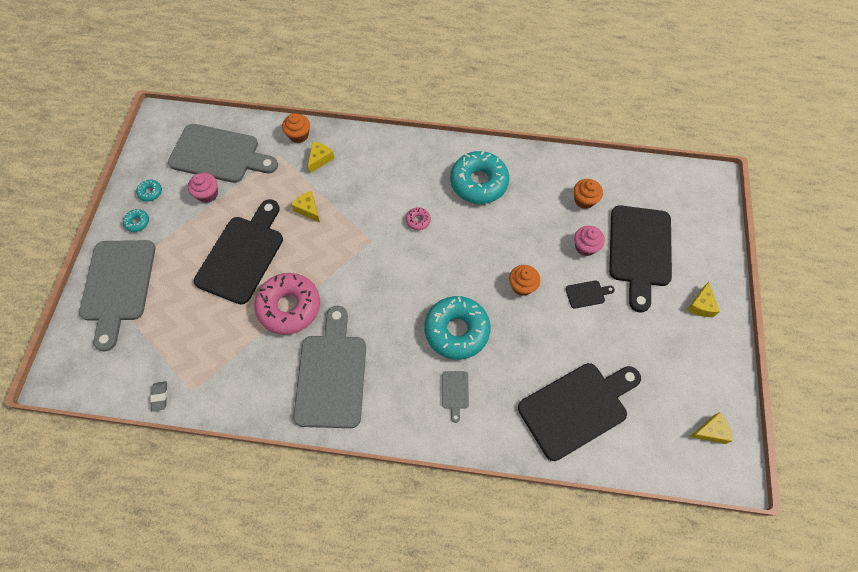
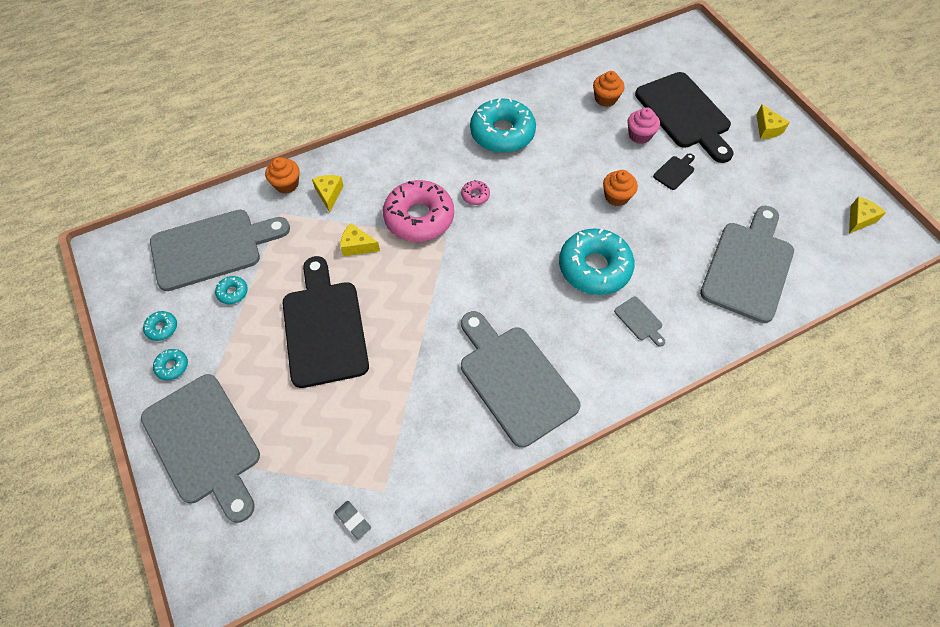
camera: 35 degrees left, 5 degrees down
(207, 194) = (232, 292): pink cupcake -> turquoise donut
(289, 307) = (417, 345): pink donut -> pink donut (419, 218)
(577, 408) = (748, 267): black cutting board -> grey cutting board

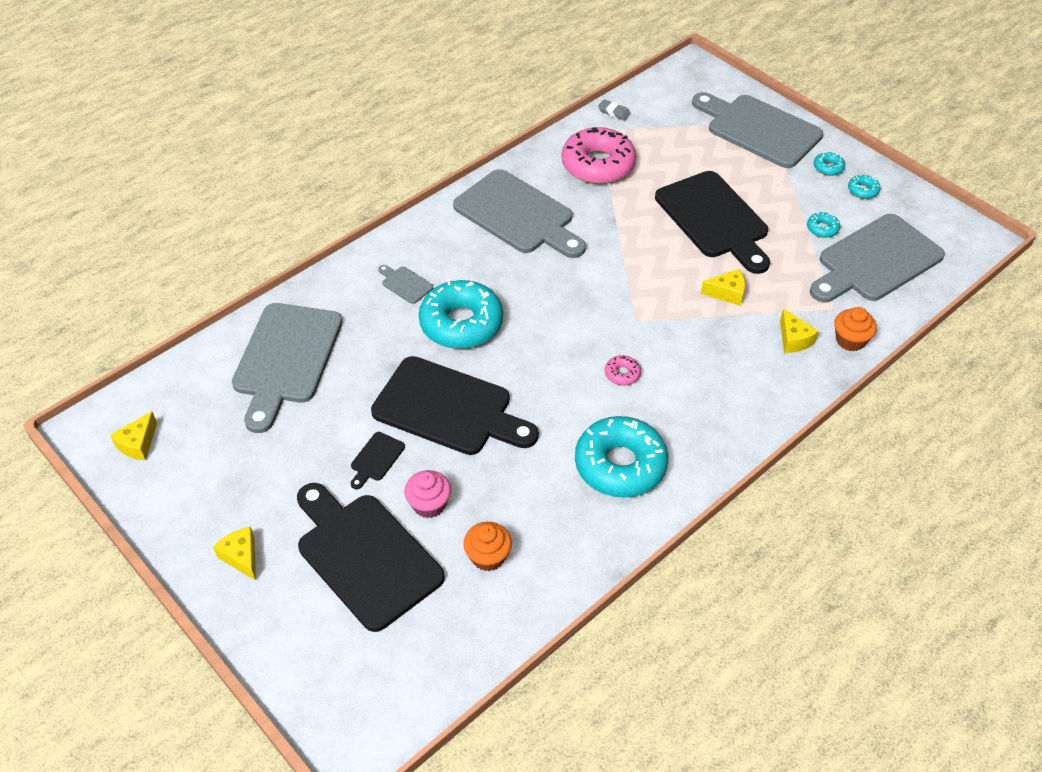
camera: 165 degrees right, 10 degrees down
(419, 218) = (676, 335): pink donut -> pink donut (598, 165)
(616, 197) = (448, 409): orange cupcake -> black cutting board

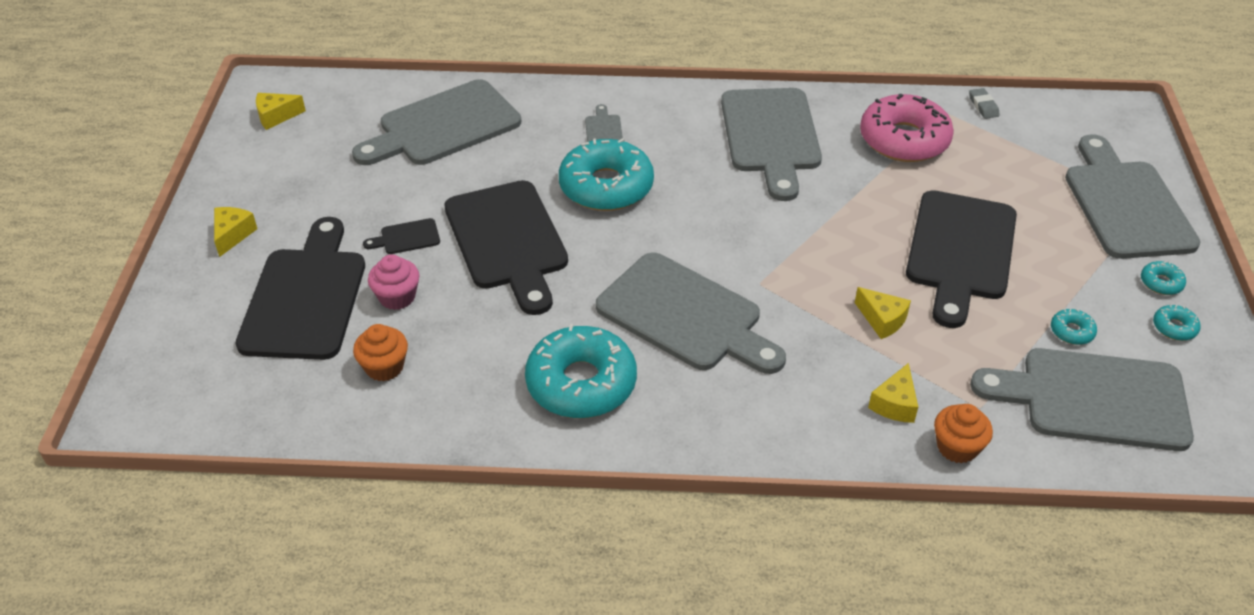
camera: 45 degrees right, 5 degrees down
(622, 374) = (685, 316): pink donut -> grey cutting board

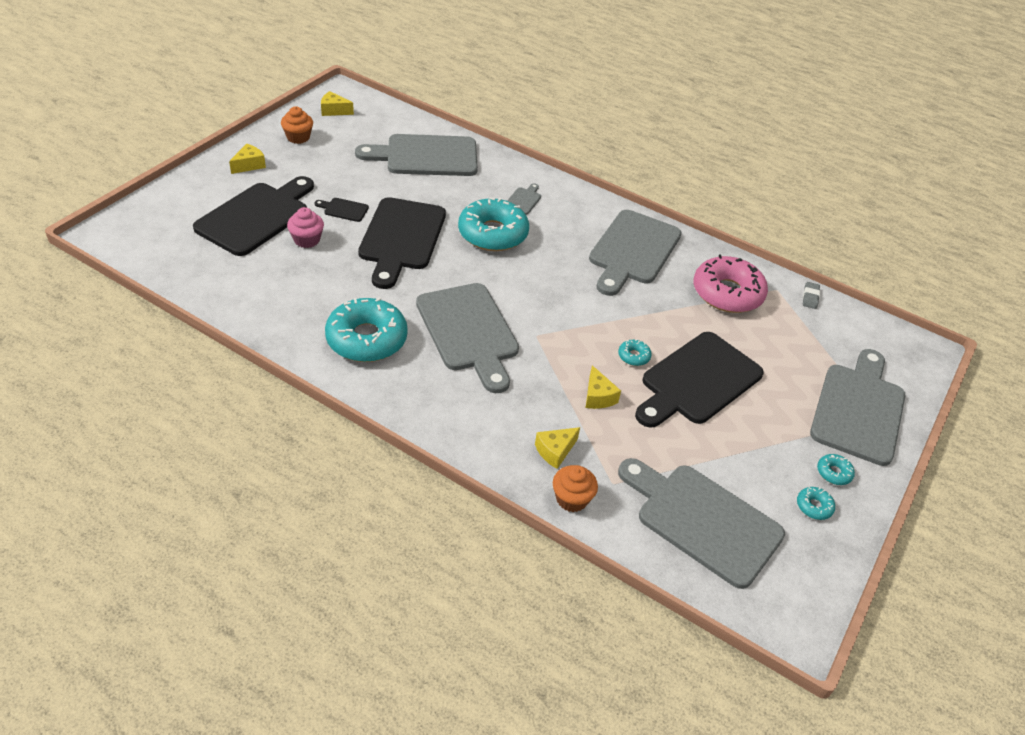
camera: 25 degrees right, 0 degrees up
(384, 367) = (263, 275): orange cupcake -> orange cupcake (298, 137)
(1071, 331) = (730, 470): turquoise donut -> turquoise donut (633, 356)

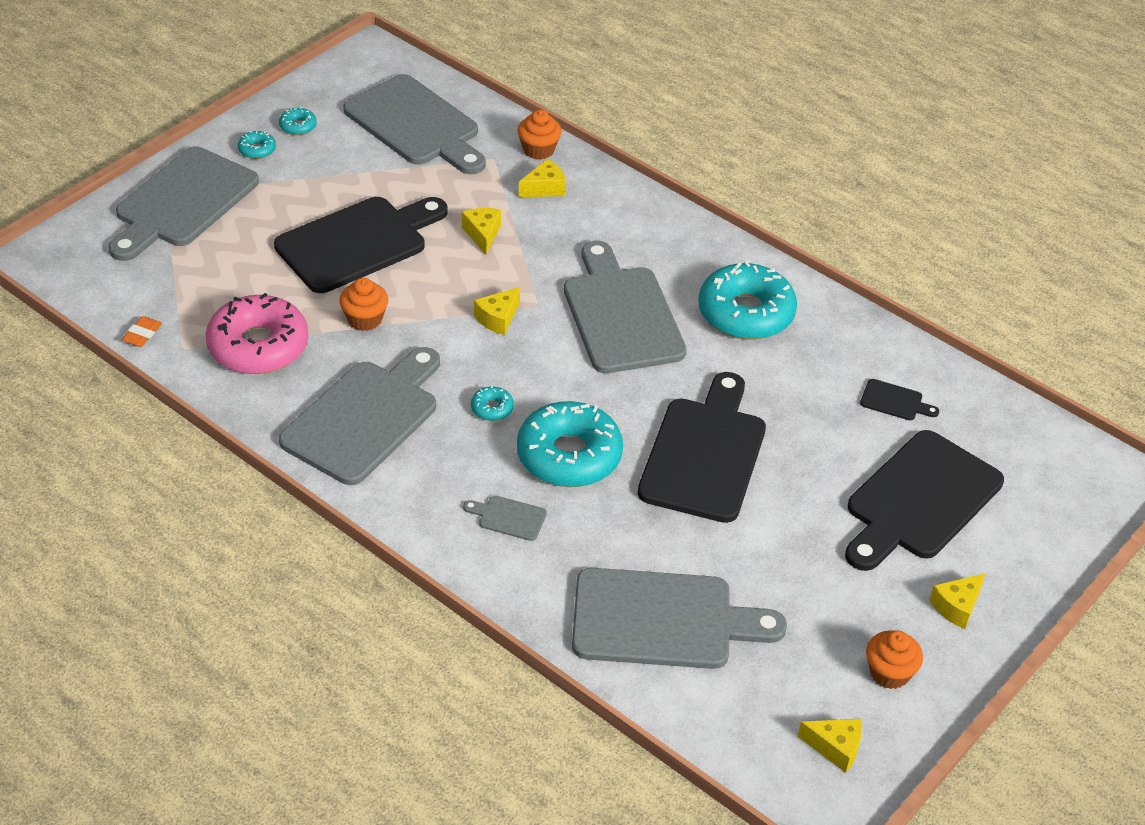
camera: 170 degrees left, 0 degrees up
(307, 240) = (839, 456): pink cupcake -> none
(344, 209) = (792, 509): black cutting board -> black cutting board (895, 401)
(523, 200) = (508, 517): grey cutting board -> grey cutting board turned 75 degrees clockwise
(564, 323) = (498, 318): none -> yellow cheese
(633, 356) = (423, 274): turquoise donut -> turquoise donut (492, 408)
(663, 317) = (364, 319): none -> orange cupcake
(810, 297) = (142, 334): grey eraser -> orange eraser

